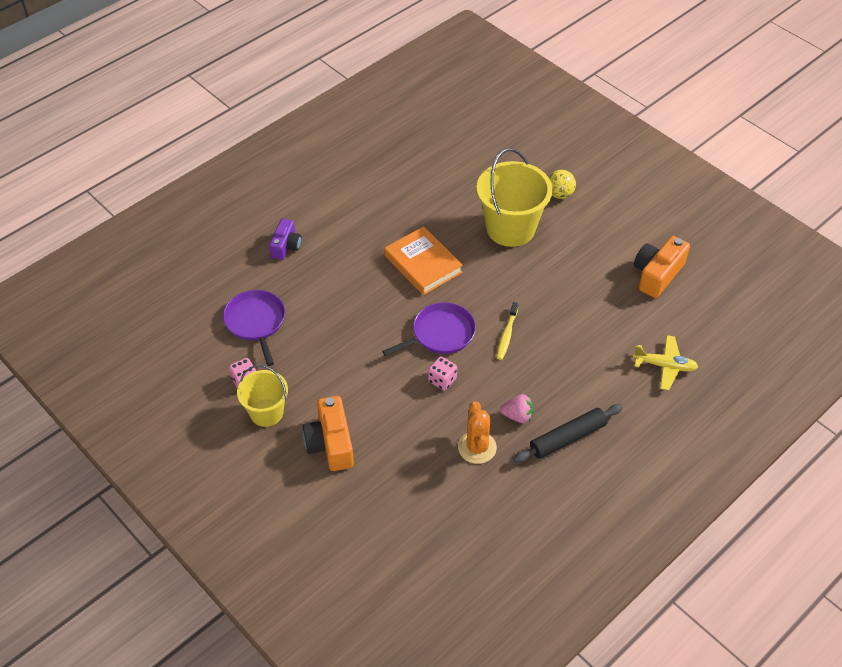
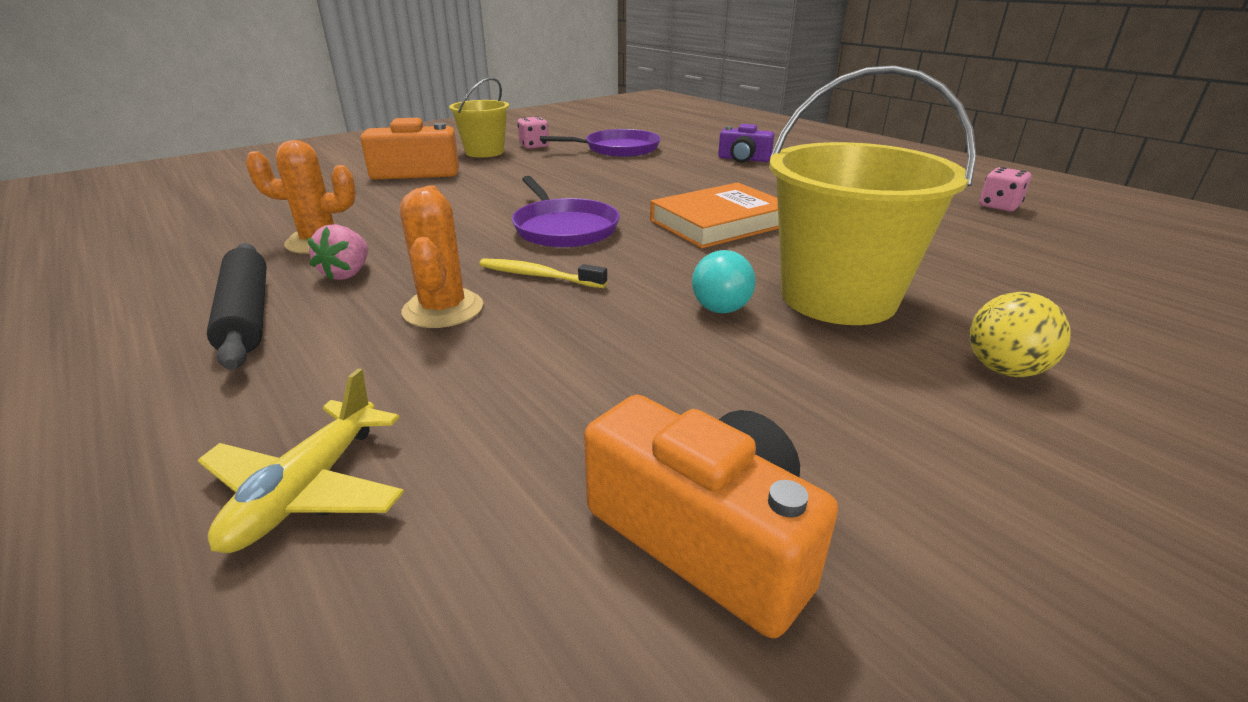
camera: 95 degrees right, 20 degrees down
(442, 380) = (469, 226): pink dice -> pink dice (999, 206)
(522, 268) = (718, 301): none -> turquoise light bulb
(548, 364) = (443, 309): none -> orange cactus

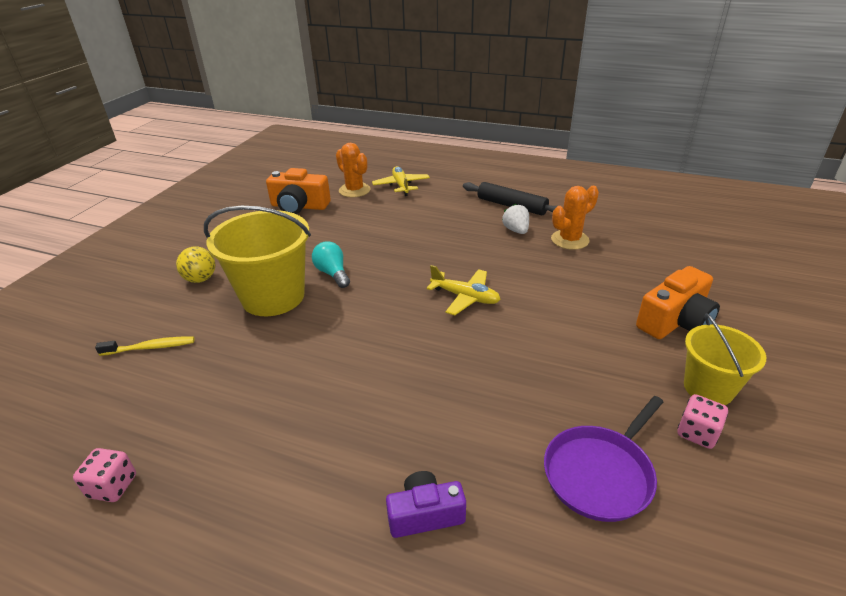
camera: 150 degrees right, 5 degrees up
(347, 274) = (516, 230): pink strawberry -> white strawberry
(443, 309) = (446, 230): orange cactus -> orange cactus (354, 190)
(538, 276) = (431, 258): yellow toothbrush -> yellow toothbrush (151, 347)
(564, 228) = (465, 297): purple pan -> yellow plane
(719, 223) = (370, 344): orange book -> none

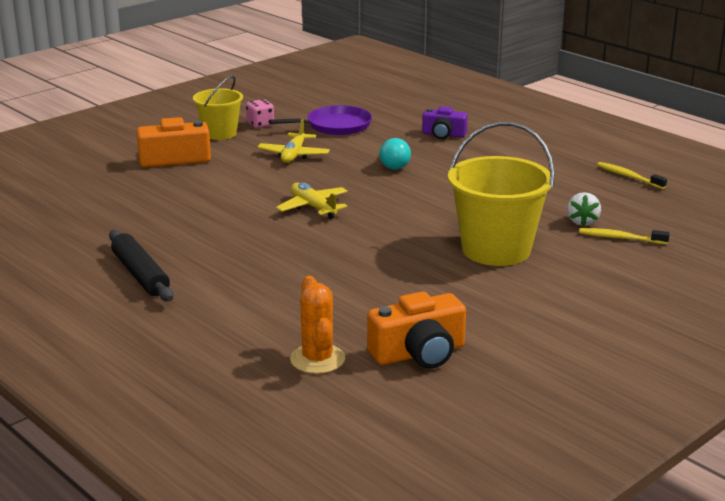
camera: 155 degrees left, 10 degrees down
(112, 486) = (628, 177): pink dice -> yellow toothbrush
(200, 279) = (574, 285): yellow ball -> none
(299, 206) = (419, 353): orange camera -> orange camera turned 120 degrees clockwise
(332, 273) = (423, 255): turquoise light bulb -> turquoise light bulb (394, 164)
(401, 186) = (240, 347): yellow plane -> yellow plane (294, 155)
(516, 230) = (182, 247): white strawberry -> white strawberry (582, 222)
(570, 240) = (145, 224): orange cactus -> none

